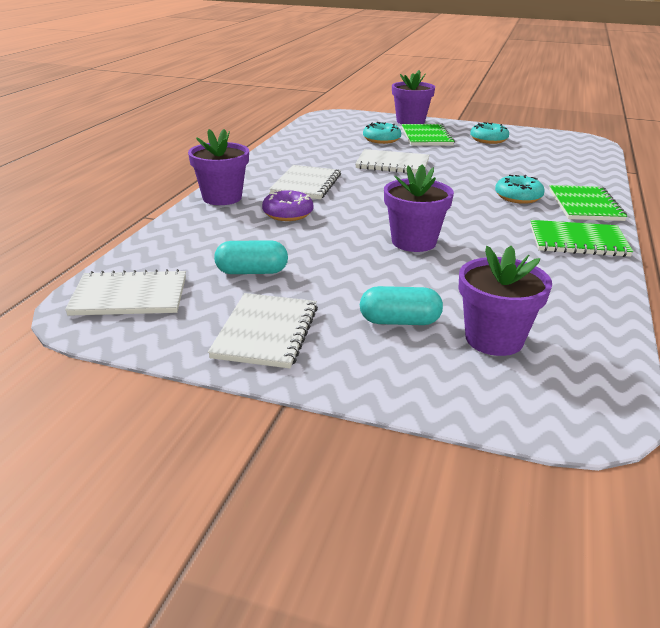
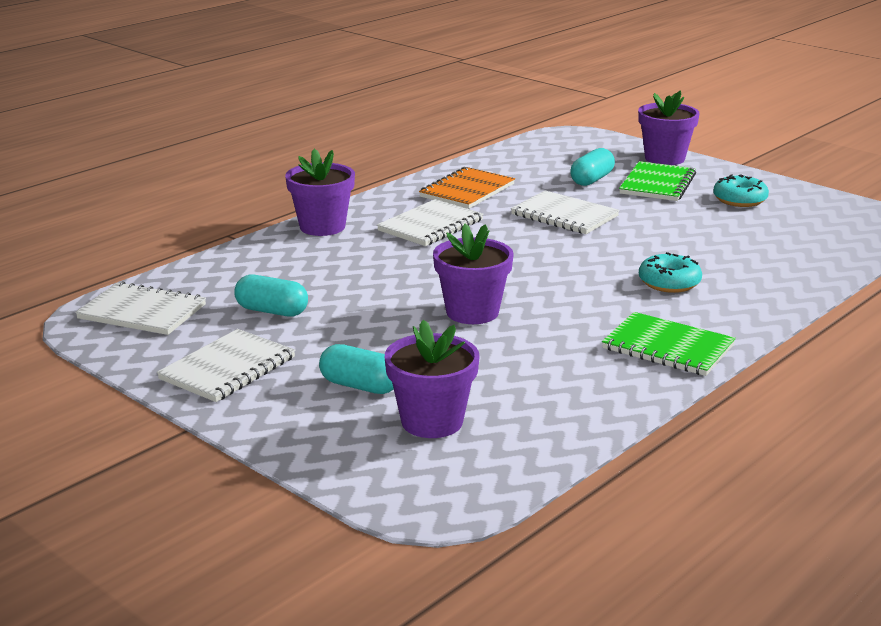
camera: 25 degrees right, 5 degrees down
(287, 214) = (372, 257): purple donut -> none
(304, 157) = (467, 191): none -> orange notebook
(381, 139) = (592, 180): turquoise donut -> turquoise capsule
(585, 205) = (743, 308): green notebook -> none

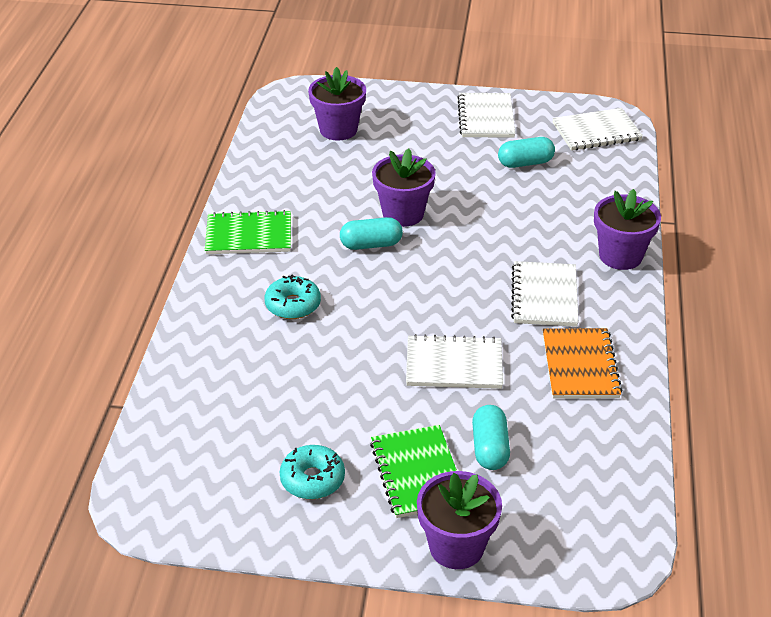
camera: 145 degrees right, 15 degrees up
(360, 386) = (401, 135): turquoise capsule -> turquoise capsule (371, 244)

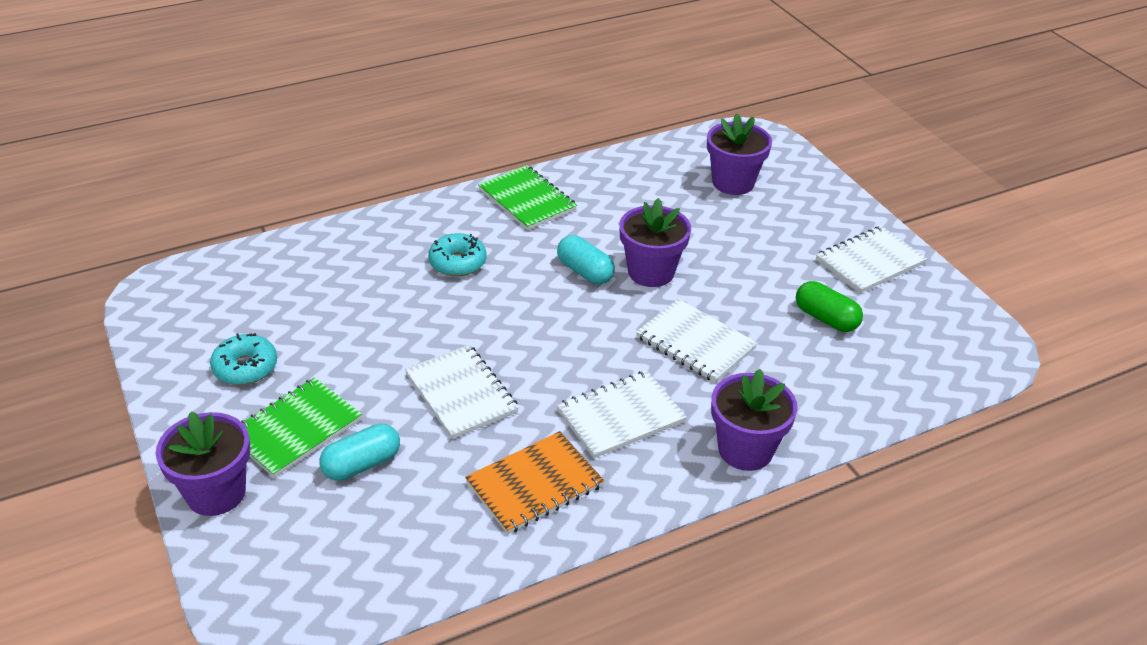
camera: 55 degrees right, 0 degrees up
(525, 163) = (826, 318): turquoise capsule -> green capsule
(596, 132) = (947, 349): white notebook -> white notebook (695, 343)

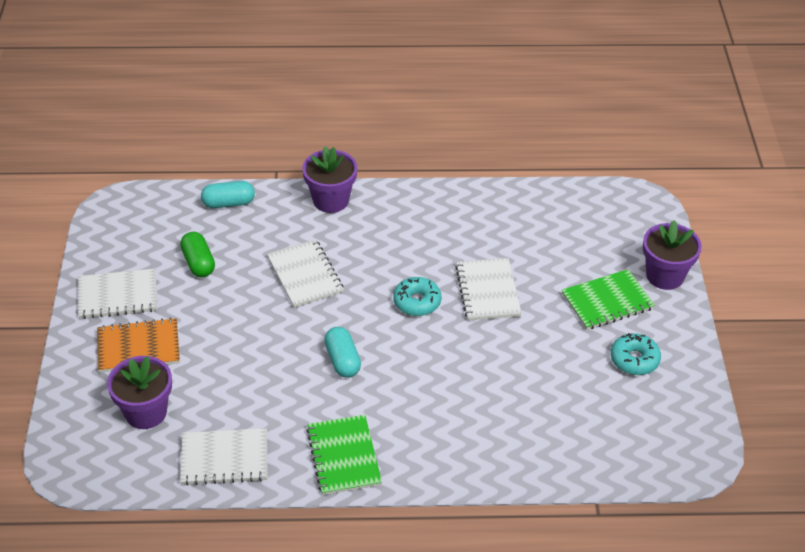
camera: 155 degrees left, 5 degrees up
(362, 464) = (570, 265): turquoise capsule -> turquoise capsule (228, 203)
(457, 263) = (440, 404): turquoise donut -> turquoise donut (417, 302)
(535, 484) = (469, 221): orange notebook -> orange notebook (138, 347)
(620, 416) = (392, 243): white notebook -> white notebook (224, 458)
(651, 272) = (291, 343): purple flower pot -> none

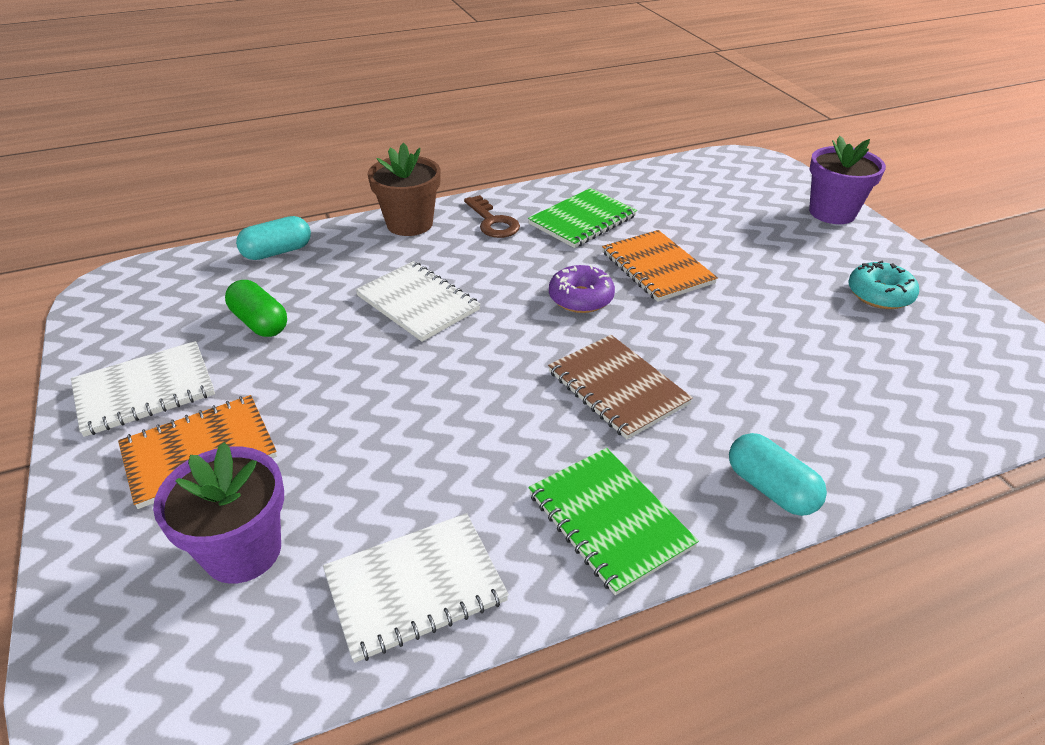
camera: 20 degrees left, 5 degrees down
(331, 200) = (409, 224): purple flower pot -> brown flower pot
(342, 360) = (526, 388): turquoise capsule -> turquoise capsule (770, 489)
(392, 214) = (492, 222): none -> brown key
(399, 377) = (617, 388): none -> brown notebook
(417, 302) = (581, 298): turquoise donut -> purple donut
(487, 291) = (657, 268): white notebook -> orange notebook
(607, 301) = (796, 247): green notebook -> green notebook (582, 220)

